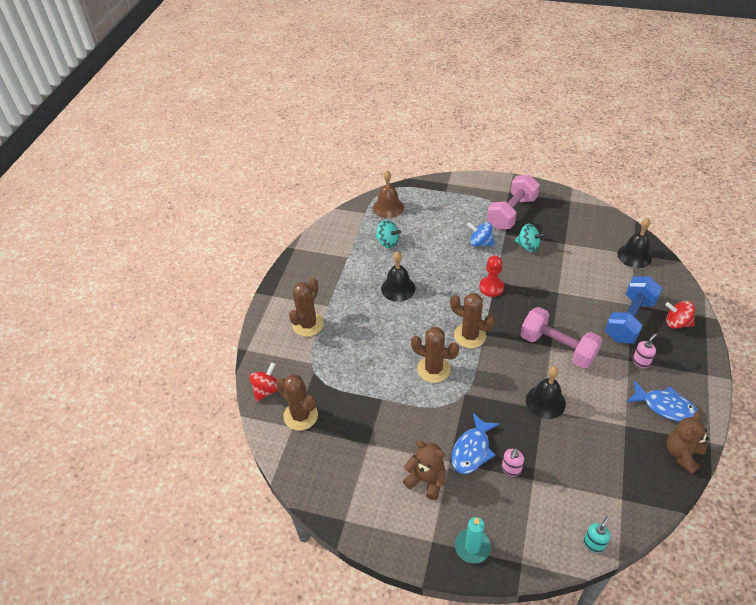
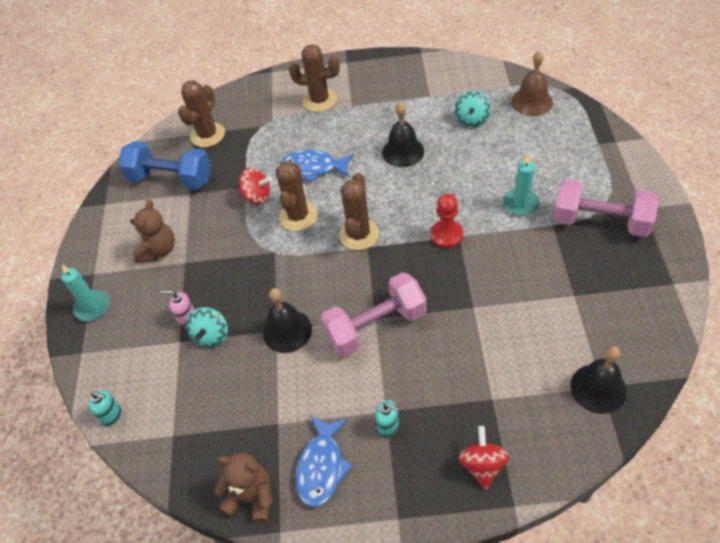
camera: 75 degrees right, 5 degrees up
(267, 390) = (229, 102): red spinning top -> red spinning top (257, 196)
(472, 450) = (203, 278): blue fish -> blue fish (314, 167)
(480, 243) = (521, 204): blue spinning top -> turquoise candle
(528, 246) = (543, 255): turquoise spinning top -> turquoise spinning top (211, 336)
(557, 347) = (375, 326): pink dumbbell -> pink dumbbell turned 45 degrees clockwise
(629, 320) = (460, 401): blue dumbbell -> blue dumbbell (171, 179)
(641, 362) = (388, 427): pink soap dispenser -> turquoise soap dispenser

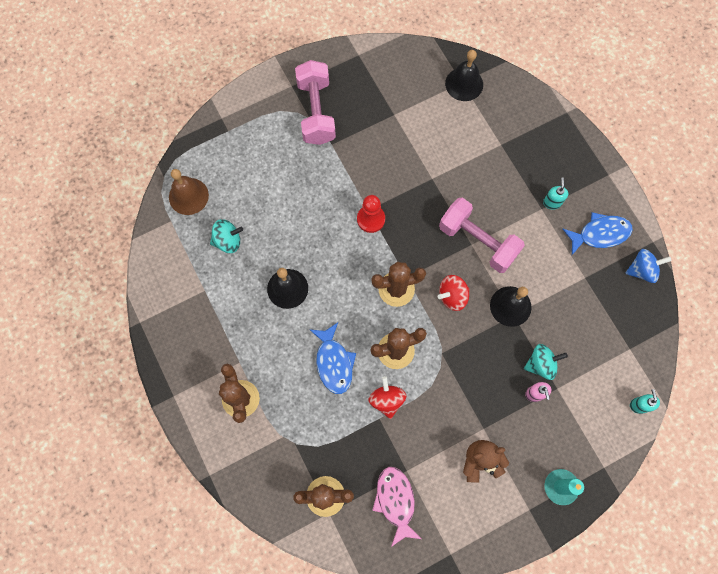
camera: 120 degrees left, 20 degrees up
(171, 179) = (395, 501): blue dumbbell -> pink fish
(251, 497) = (642, 270): brown teddy bear -> blue spinning top
(482, 465) = (550, 137): red spinning top -> red spinning top (452, 296)
(521, 204) = (317, 173): turquoise candle -> none

